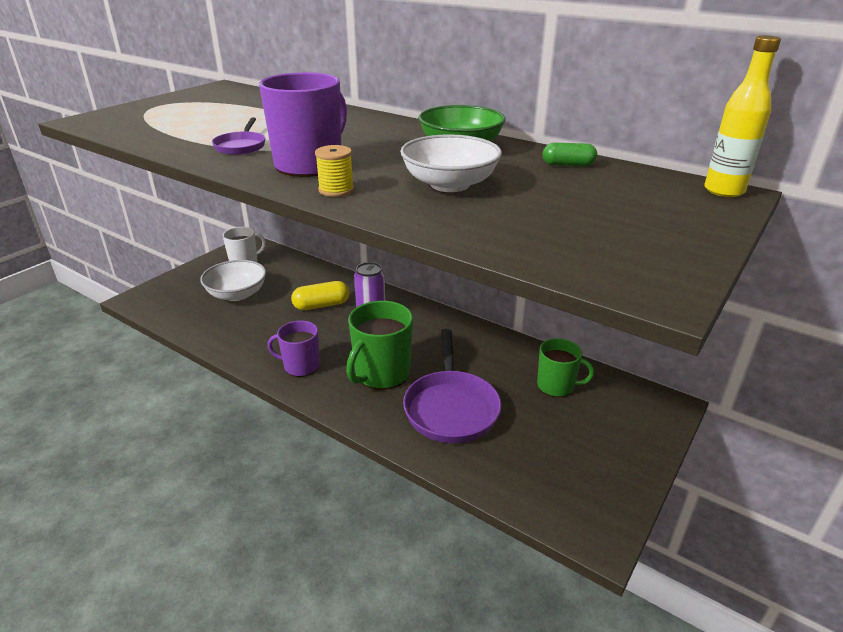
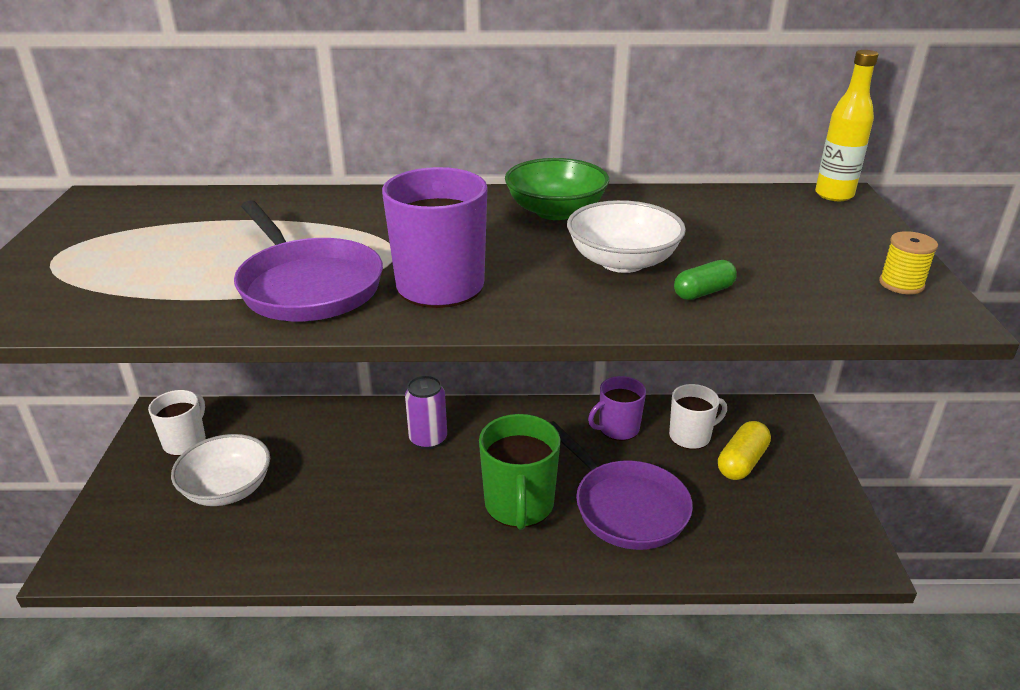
camera: 35 degrees left, 0 degrees up
(241, 146) = (307, 286): purple pan -> purple pan, size x1.94
(300, 366) = (420, 541): purple mug -> purple mug (618, 428)
(321, 305) = (358, 456): yellow capsule -> yellow capsule (742, 462)
(336, 190) = (527, 308): yellow spool -> yellow spool (901, 284)
(556, 386) = (691, 436): green mug -> white mug
(568, 165) = (683, 203): green capsule -> green capsule (703, 292)

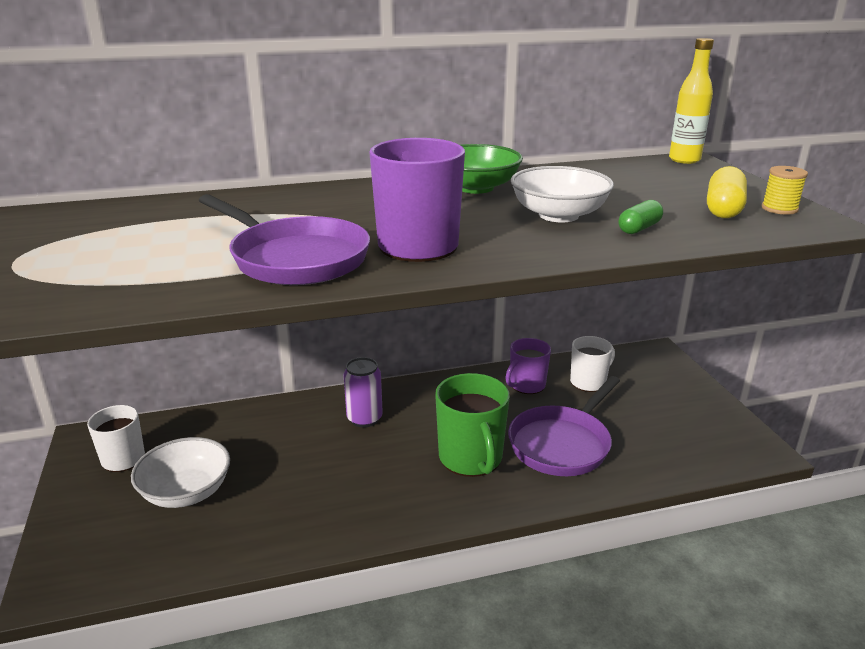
camera: 15 degrees left, 5 degrees down
(626, 507) = (562, 444): purple pan -> purple pan turned 90 degrees clockwise
(742, 462) = (638, 395): yellow capsule -> yellow capsule (723, 209)

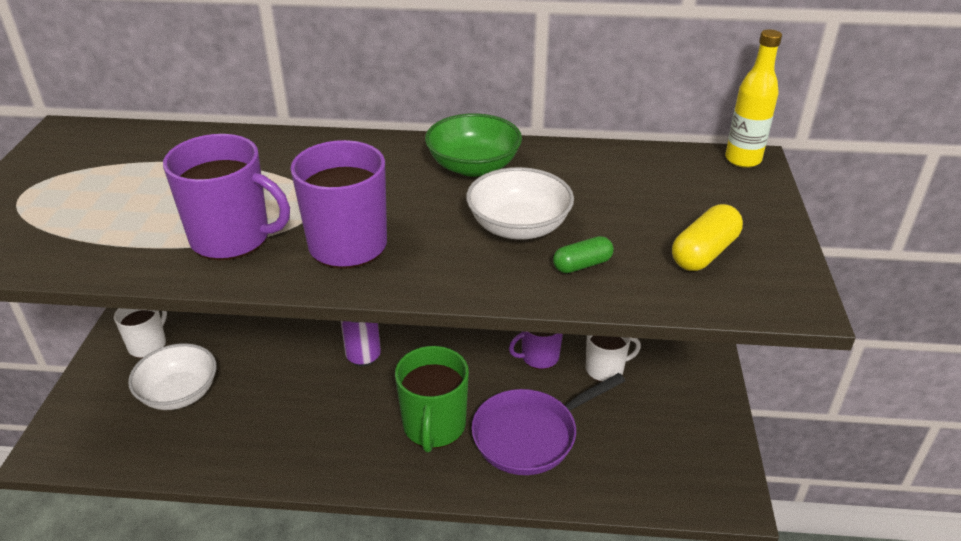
camera: 20 degrees right, 10 degrees up
(295, 258) = (232, 238): purple pan -> purple mug
(779, 209) = (769, 266): yellow spool -> none

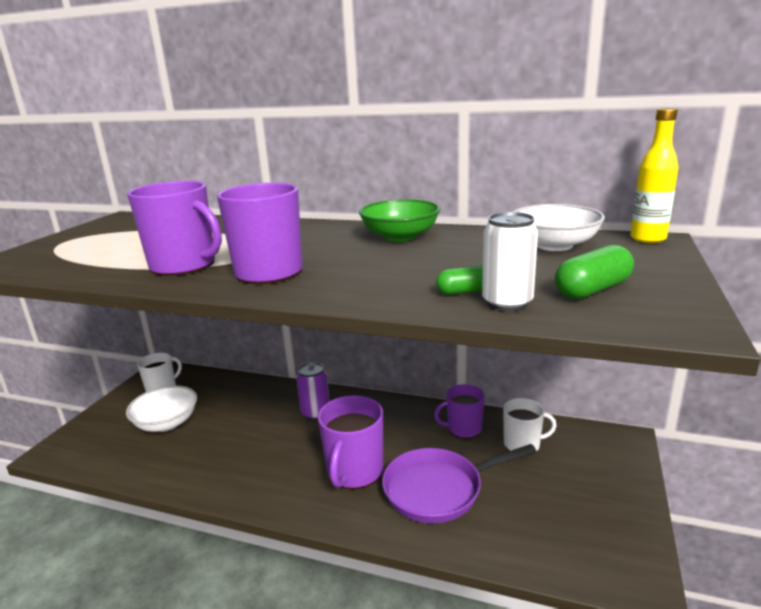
camera: 15 degrees right, 15 degrees down
(434, 426) = (354, 471): green mug -> purple mug
(518, 227) = (419, 268): white bowl -> white bowl (554, 245)
(628, 281) = (507, 303): none -> white can
(704, 253) = (592, 290): yellow capsule -> green capsule

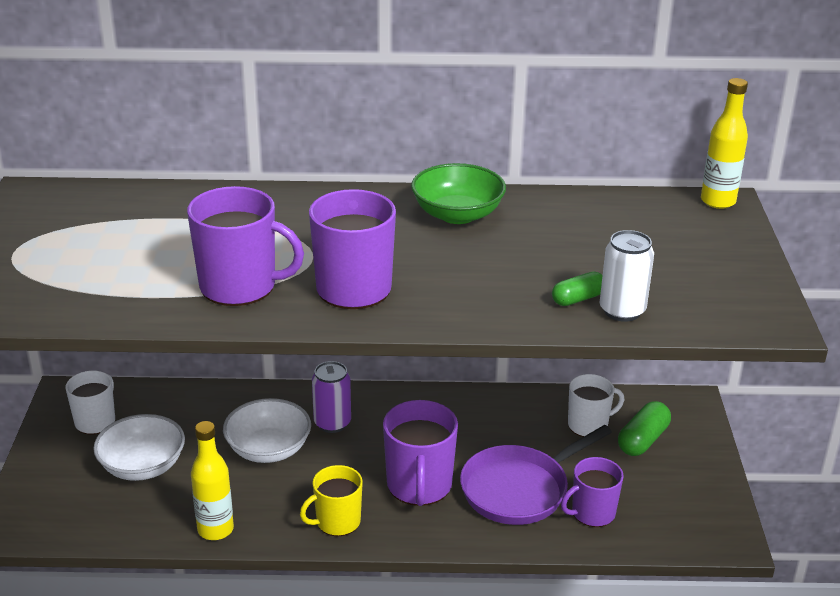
camera: 20 degrees left, 10 degrees up
(178, 479) = (215, 529): none -> yellow bottle
(271, 490) = (337, 522): none -> yellow mug
(463, 428) = (518, 416): purple mug -> purple mug (592, 513)
(554, 245) = (630, 219): white bowl -> white bowl (268, 449)
(592, 290) = (689, 285): green capsule -> green capsule (642, 440)

